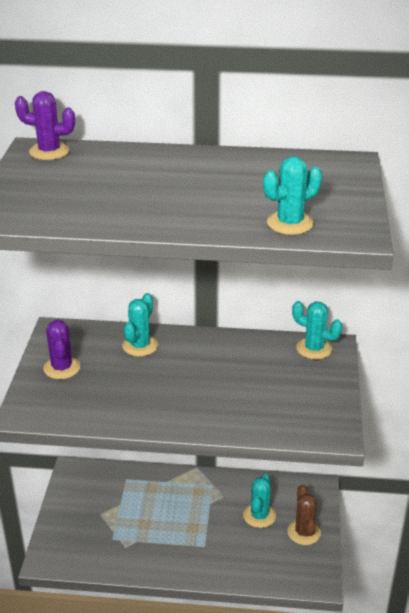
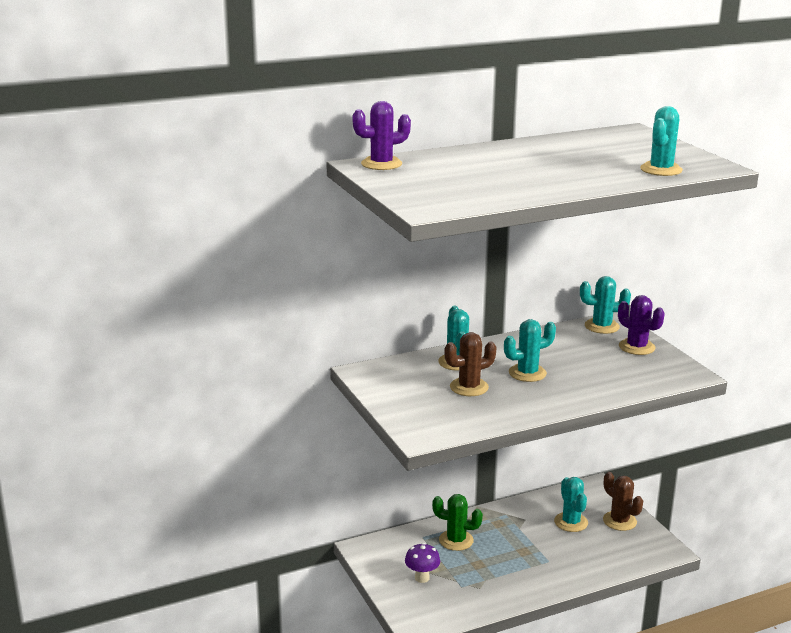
camera: 30 degrees left, 10 degrees down
(62, 368) = (409, 396): purple cactus -> purple cactus (636, 347)
(90, 517) = (422, 578): none -> purple mushroom
(119, 376) = (469, 387): none -> brown cactus
(148, 493) = (456, 540): none -> green cactus
(185, 378) = (527, 373): none -> turquoise cactus

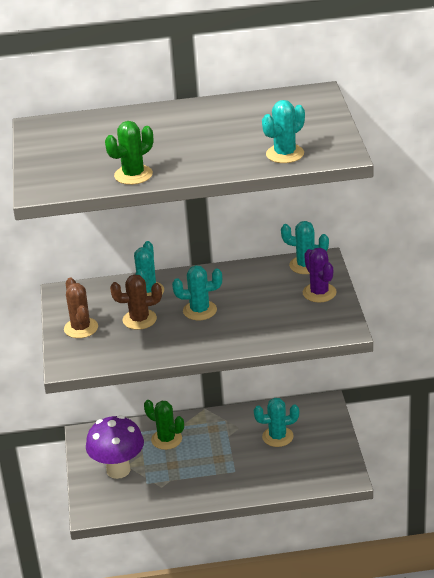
camera: 20 degrees right, 10 degrees up
(381, 164) = (52, 126): purple cactus -> none
(422, 578) = (118, 470): purple mushroom -> purple mushroom, size x1.87
(519, 192) = (133, 175): none -> green cactus
(571, 522) = (277, 437): turquoise cactus -> turquoise cactus turned 75 degrees clockwise
(619, 521) = (322, 442): brown cactus -> brown cactus (81, 328)

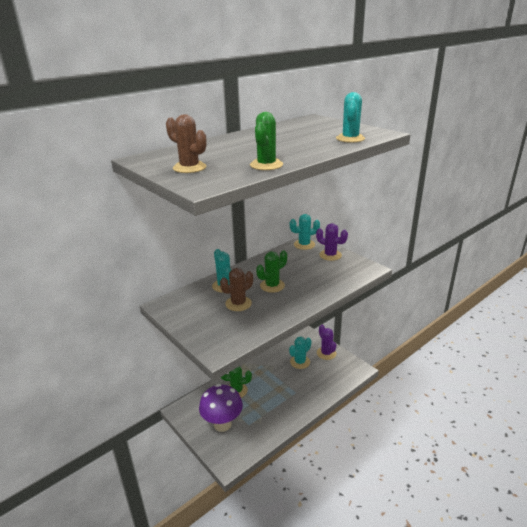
camera: 35 degrees left, 5 degrees down
(81, 328) = (201, 323): brown cactus -> brown cactus (189, 168)
(200, 310) = (272, 286): turquoise cactus -> green cactus
(324, 439) = (326, 353): none -> purple cactus

